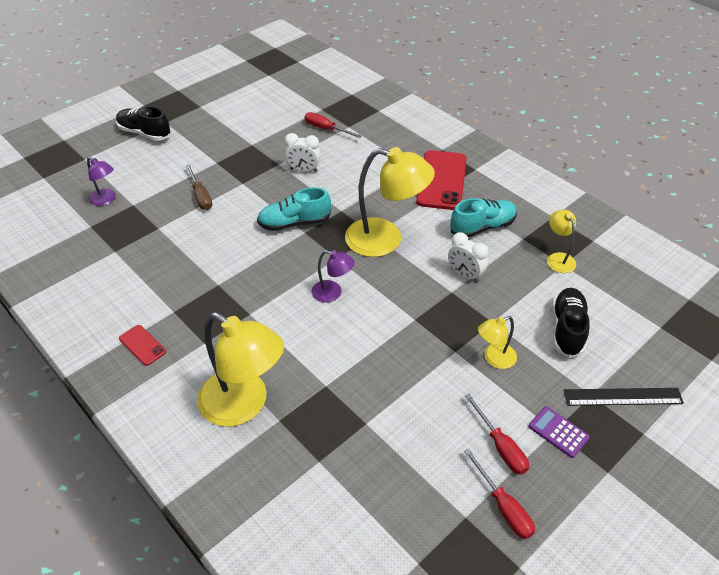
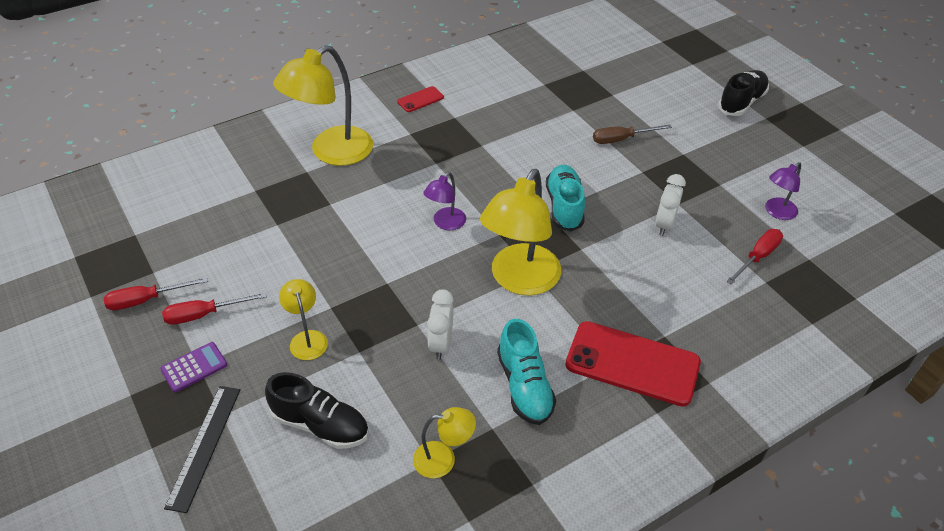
camera: 100 degrees right, 0 degrees up
(106, 200) = (622, 78): purple lamp -> purple lamp (776, 212)
(465, 275) = (441, 344): white clock -> white clock turned 45 degrees counterclockwise

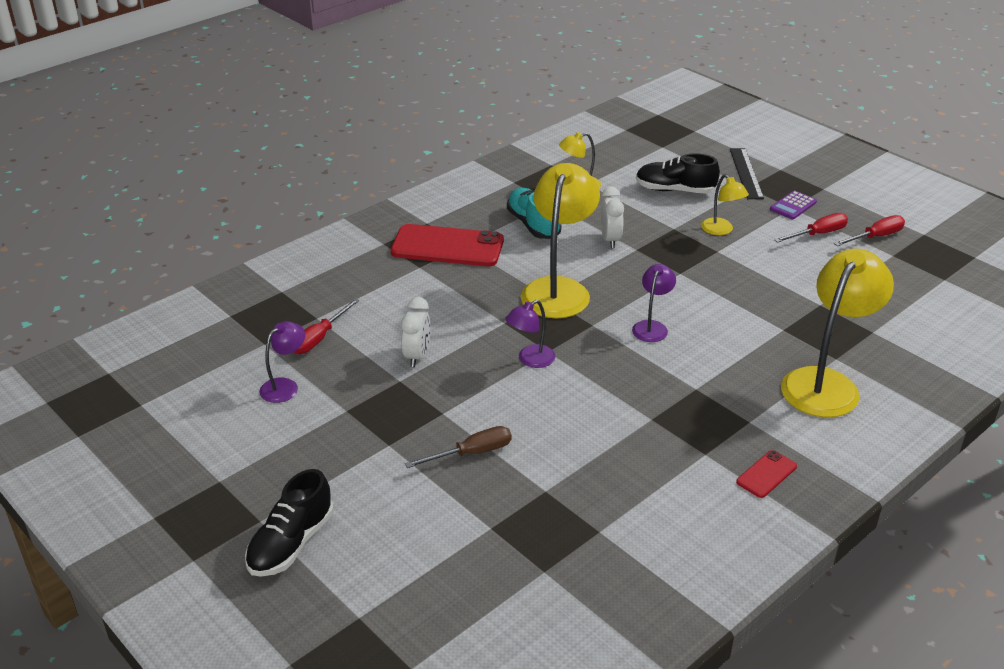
camera: 170 degrees right, 10 degrees down
(564, 206) = (530, 360): turquoise shoe -> purple lamp

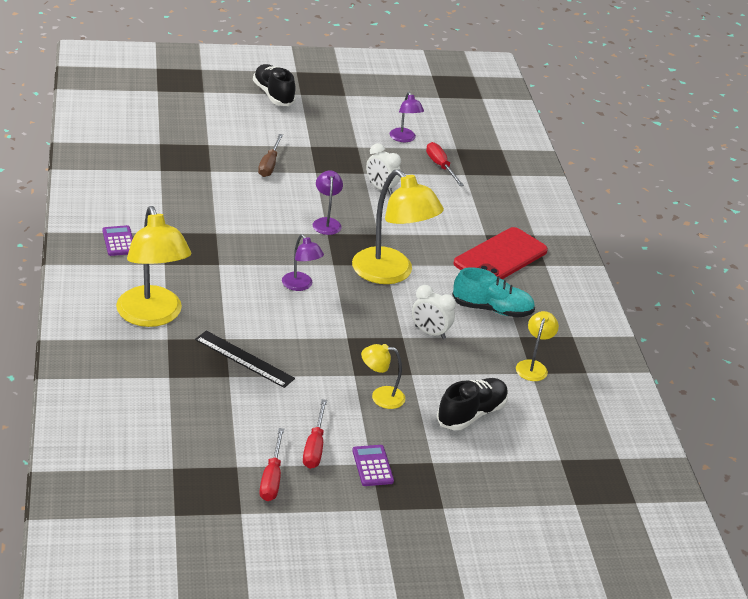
camera: 120 degrees right, 0 degrees up
(745, 173) = (458, 478): black ruler -> black ruler (244, 359)
(766, 474) = (119, 241): red phone -> purple calculator

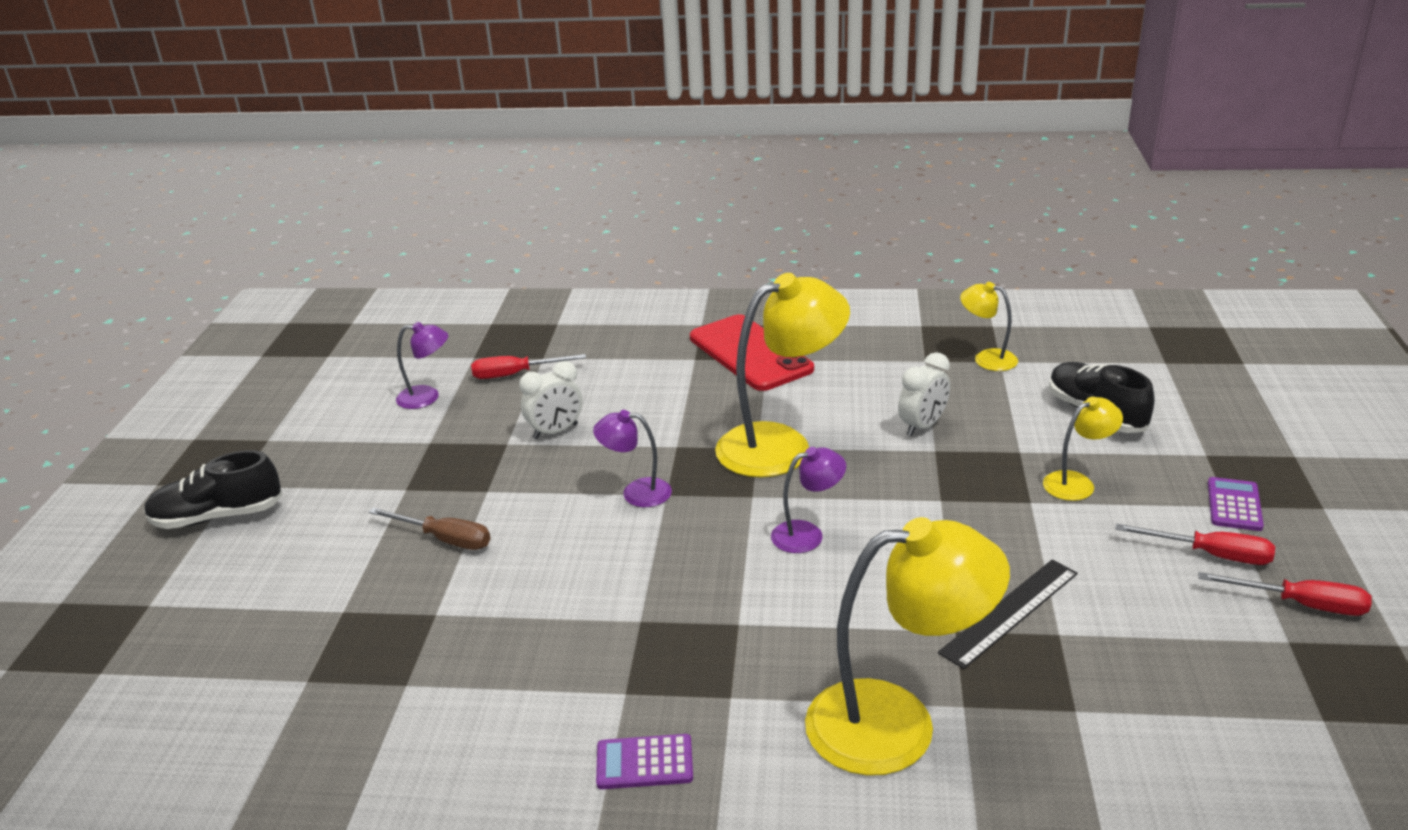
camera: 70 degrees left, 5 degrees down
(372, 466) = (1234, 505): purple calculator -> purple calculator turned 105 degrees clockwise
(380, 397) = (1077, 483): yellow lamp -> yellow lamp turned 135 degrees counterclockwise
(492, 309) = (867, 373): turquoise shoe -> none

